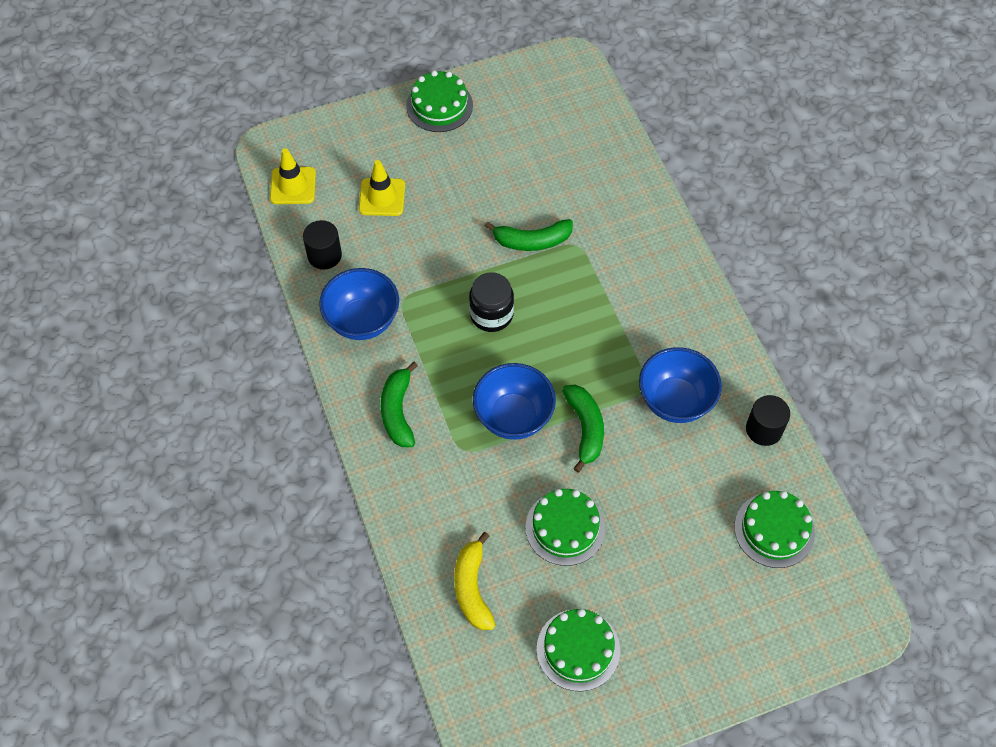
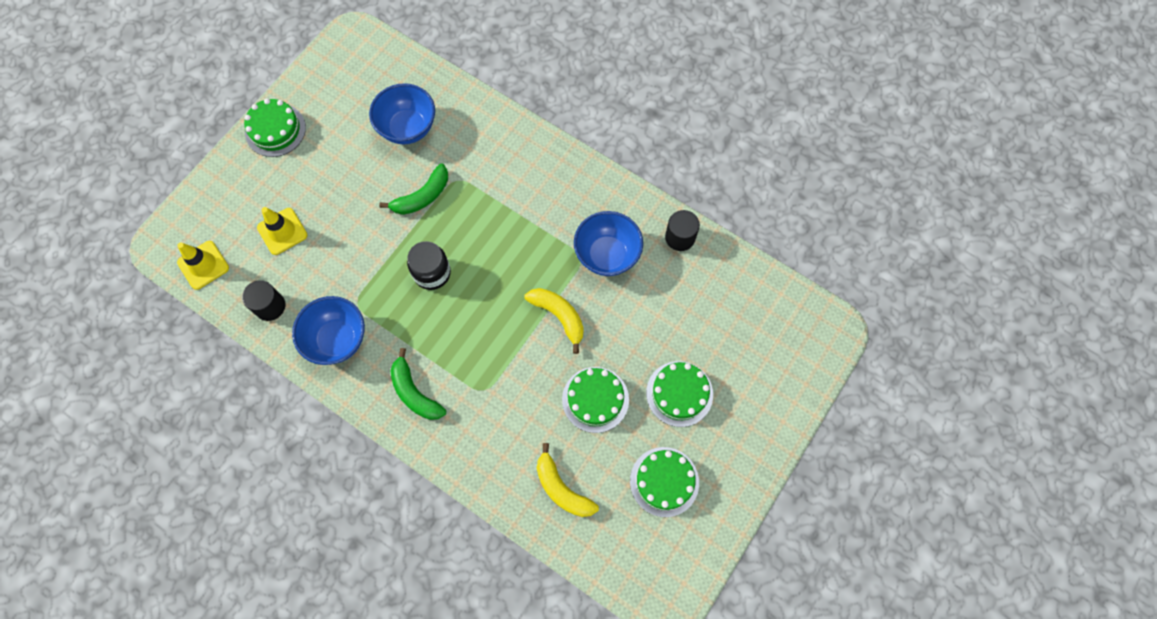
camera: 35 degrees left, 10 degrees up
(513, 417) = (502, 341): blue bowl -> blue bowl (408, 128)
(585, 428) = (559, 316): green banana -> yellow banana
(774, 530) = (734, 306): green cake -> green cake (679, 393)

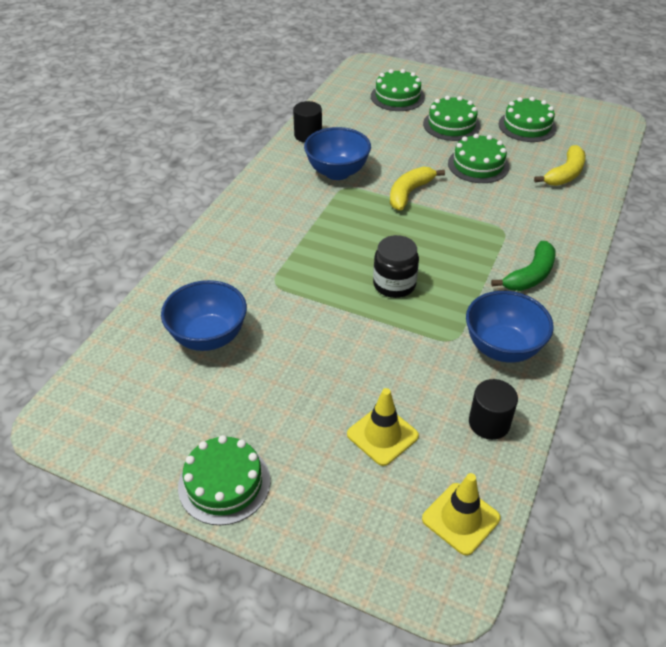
camera: 100 degrees left, 25 degrees down
(422, 196) = (302, 308): green banana -> none
(750, 347) = (397, 97): none -> green cake

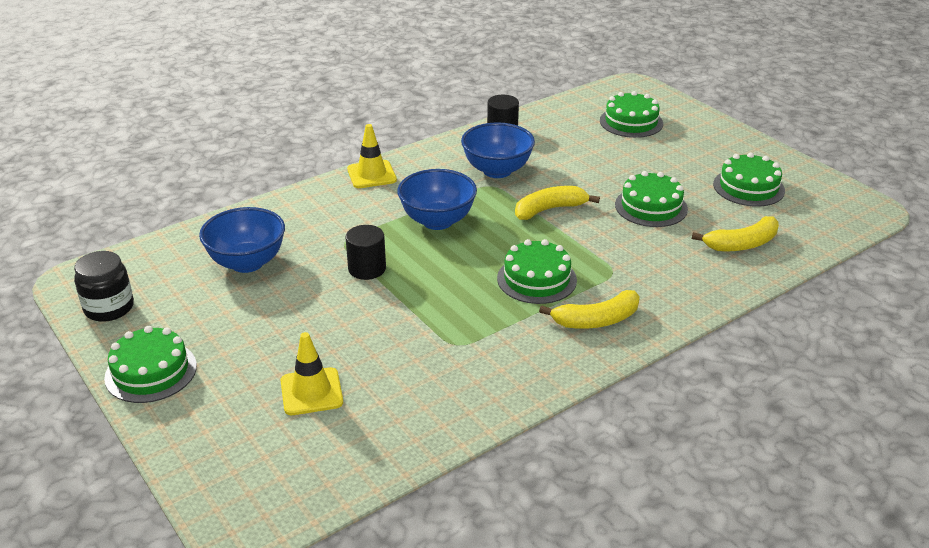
camera: 30 degrees right, 10 degrees down
(394, 284) = (450, 280): black jar -> black jar (109, 308)
(451, 125) = (662, 163): green cake -> green cake (536, 279)
(460, 518) = (310, 482): yellow traffic cone -> yellow traffic cone (371, 175)
(489, 423) = (416, 423): black cylinder -> black cylinder (367, 269)
(502, 348) = (497, 369): blue bowl -> blue bowl (437, 221)
(530, 275) = (596, 320): green banana -> yellow banana

